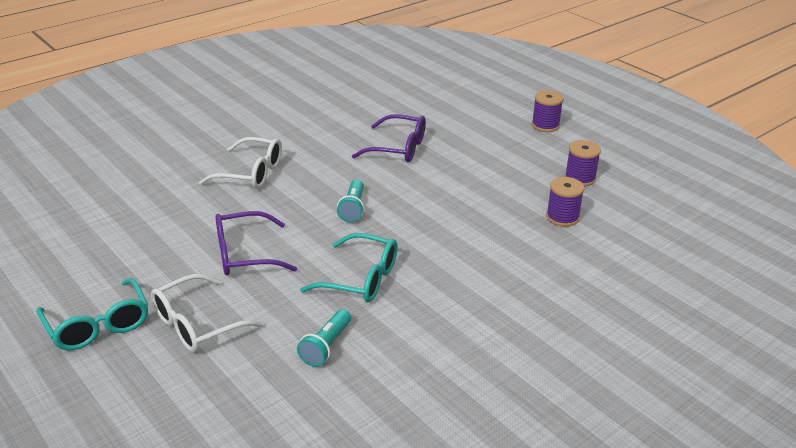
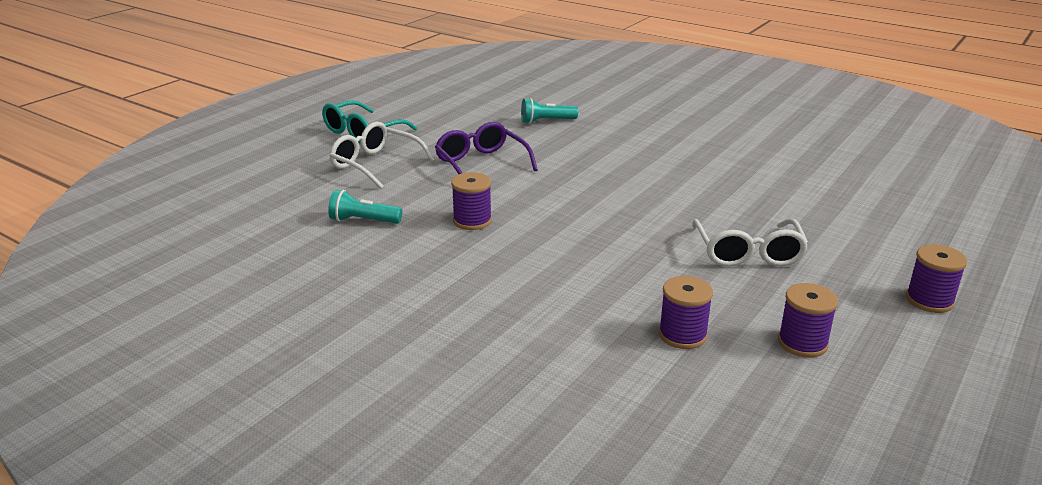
camera: 75 degrees right, 5 degrees down
(251, 173) = (616, 142): white glasses -> white glasses (748, 253)
(353, 208) = (593, 198): turquoise flashlight -> turquoise flashlight (546, 121)
(360, 279) = (472, 221): turquoise glasses -> purple spool
(398, 148) = (742, 204): purple glasses -> none

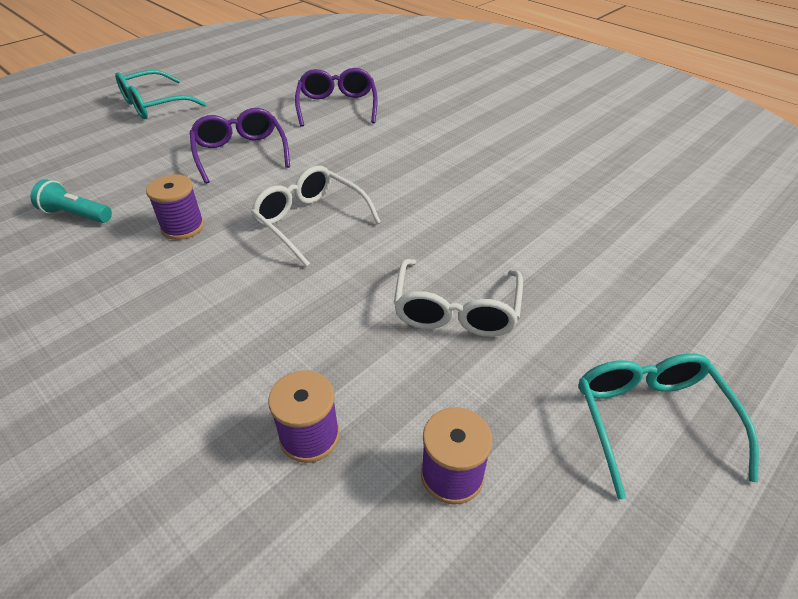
camera: 10 degrees right, 15 degrees up
(376, 165) = (139, 144): white glasses -> white glasses (311, 221)
(546, 121) = (337, 106): turquoise flashlight -> purple glasses
(929, 300) = (650, 421): purple spool -> turquoise glasses

